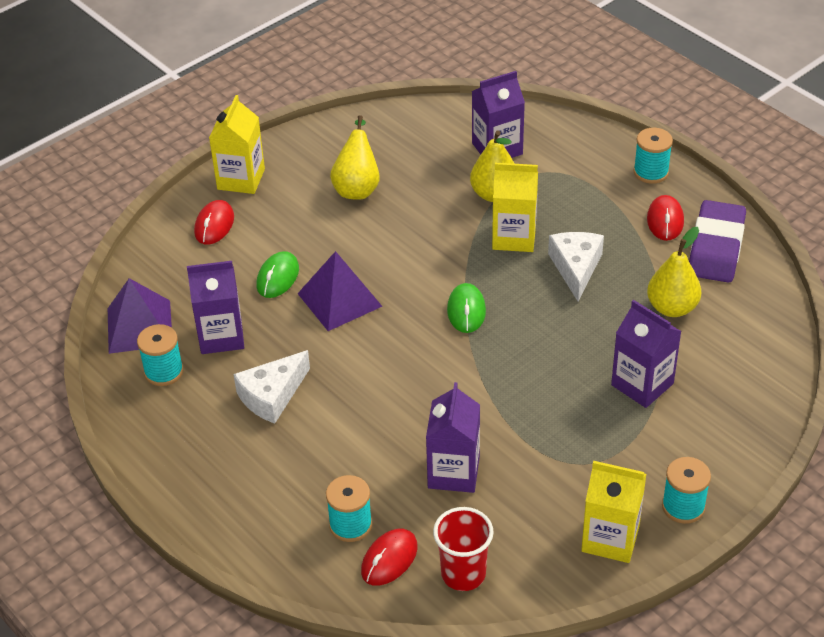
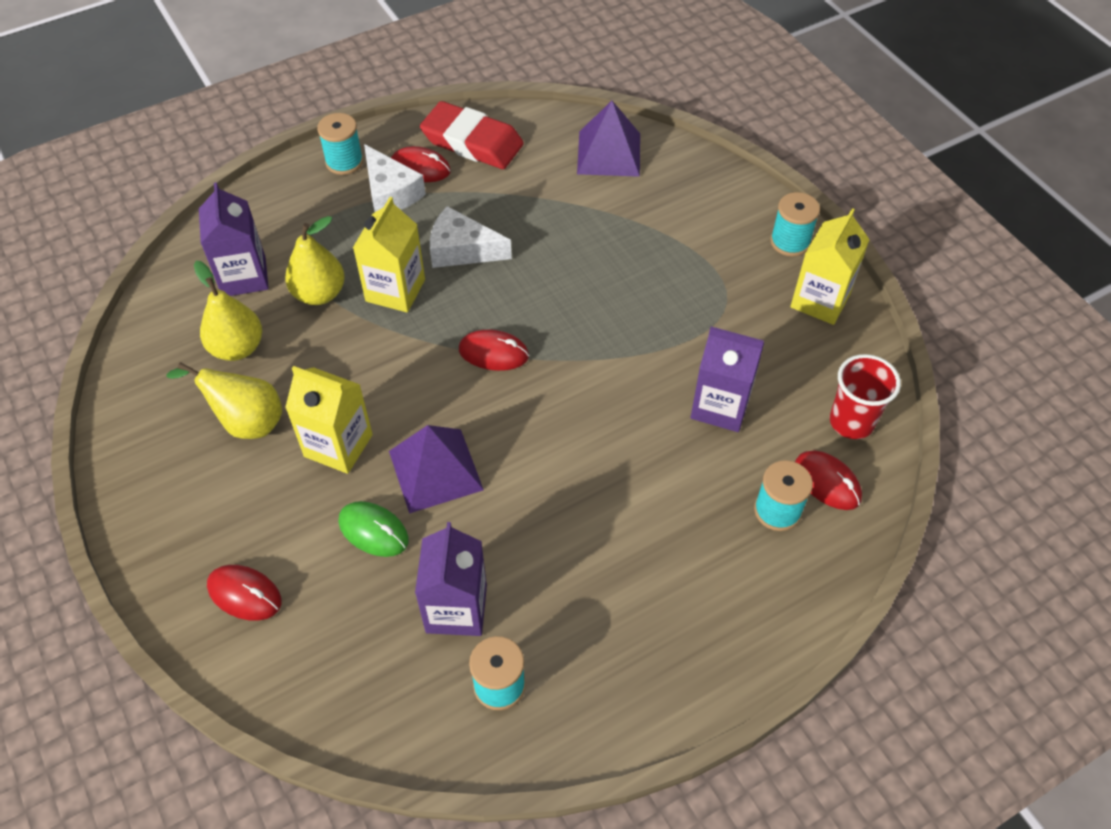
camera: 80 degrees left, 10 degrees up
(139, 326) = (407, 709): purple pyramid -> purple pyramid (609, 153)
(241, 179) = (167, 551): yellow carton -> yellow carton (338, 445)
(272, 395) = (572, 563): white cheese -> white cheese (390, 192)
(466, 311) = (493, 353): green mouse -> red mouse
(642, 384) = (636, 236): purple carton -> none
(672, 307) = (542, 191): yellow pear -> yellow pear (237, 348)
(716, 247) = (472, 142): purple eraser -> red eraser

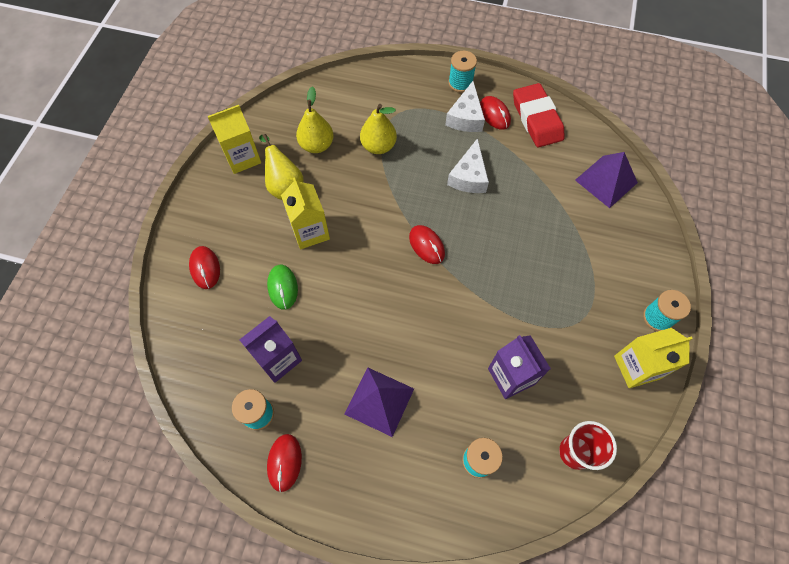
camera: 45 degrees right, 10 degrees up
(244, 276) = (354, 110): purple carton -> none
(395, 290) = (414, 173): yellow carton -> yellow carton (242, 158)
(435, 470) = (338, 282): purple pyramid -> purple pyramid (379, 401)
(462, 250) = (469, 176): white cheese -> white cheese turned 135 degrees counterclockwise
(827, 482) = (523, 472): red mouse -> red mouse (284, 462)

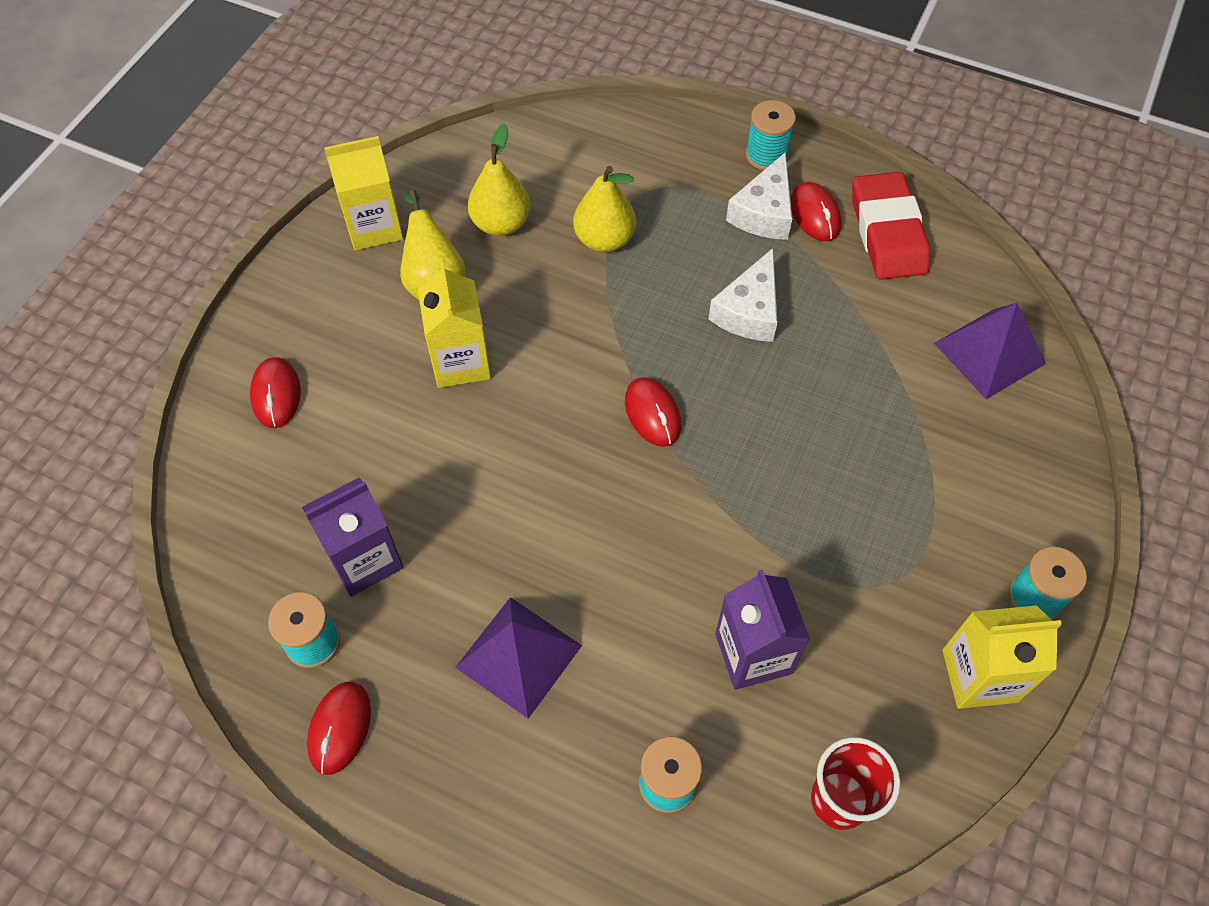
camera: 10 degrees right, 5 degrees down
(283, 287) = (396, 445): green mouse -> none

